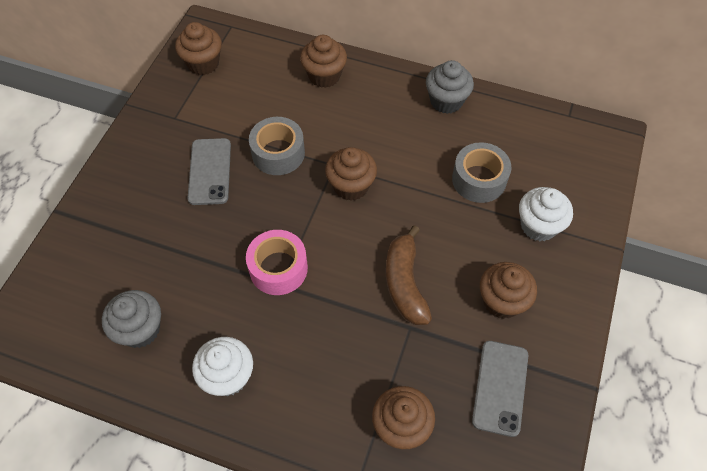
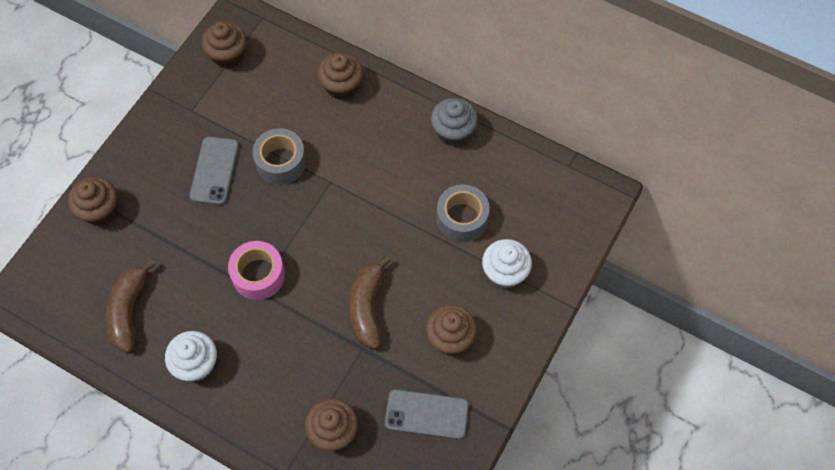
camera: 10 degrees right, 5 degrees up
(140, 329) = (129, 311): grey cupcake -> brown banana
(351, 186) = (341, 206): brown cupcake -> brown cupcake (100, 211)
(500, 387) = (426, 414): grey phone -> grey phone turned 75 degrees clockwise

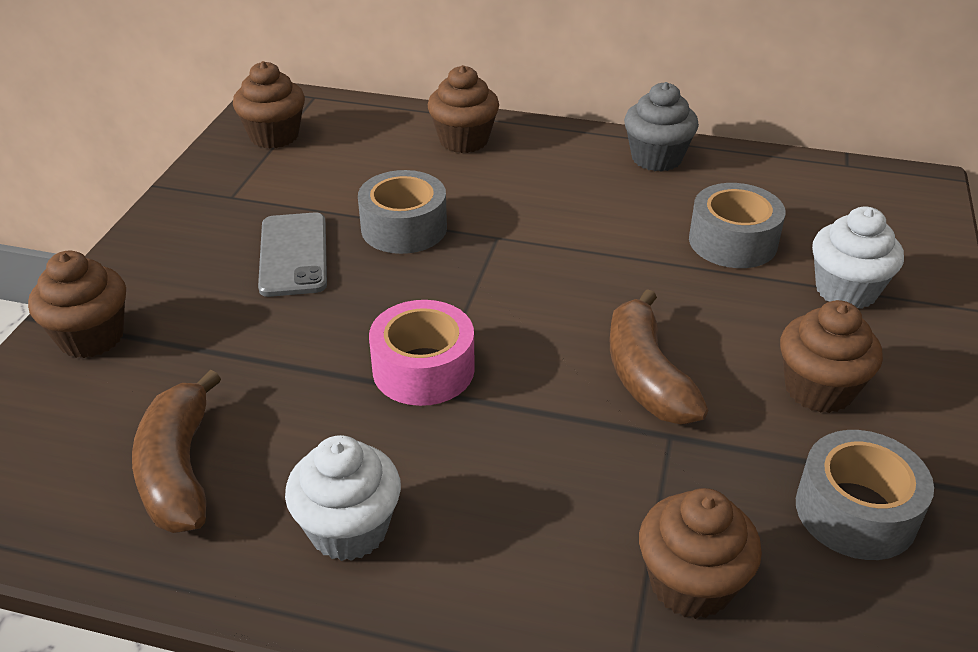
camera: 15 degrees left, 25 degrees down
(426, 414) = (855, 511): grey phone -> grey tape

